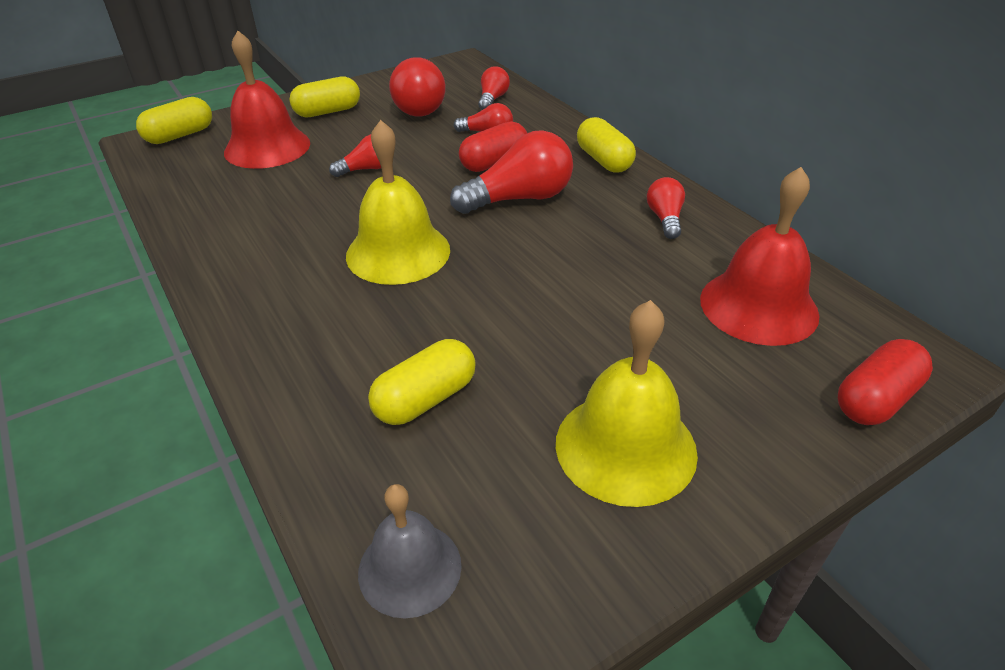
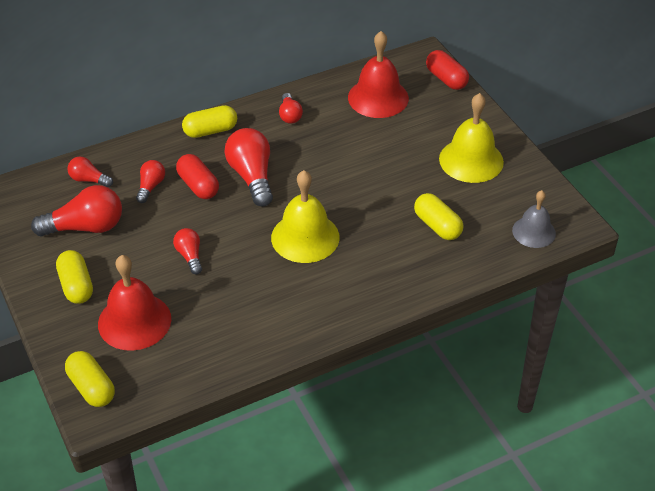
camera: 85 degrees left, 5 degrees up
(665, 219) = (290, 115): red light bulb -> red light bulb turned 105 degrees counterclockwise

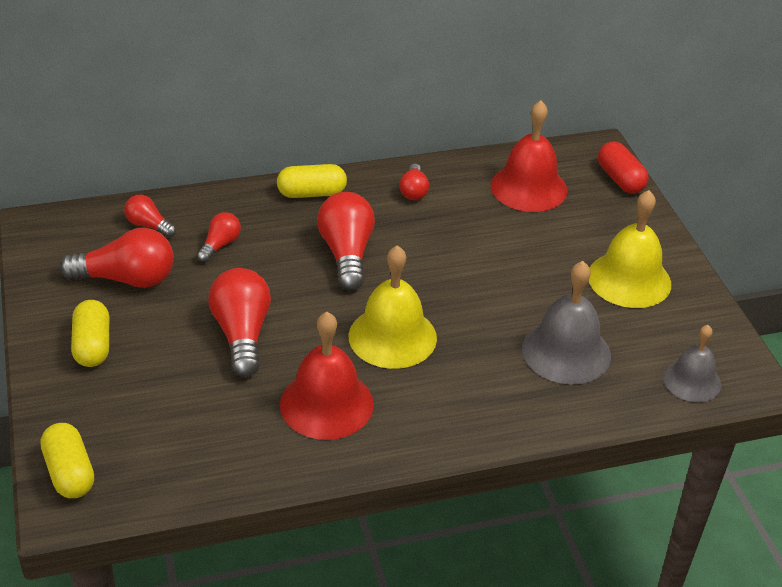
camera: 10 degrees right, 5 degrees down
(134, 321) = (149, 401): red bell -> red bell (326, 404)
(190, 256) = (242, 334): red light bulb -> red light bulb, size x1.83
(198, 186) = (278, 253): red capsule -> none
(437, 226) = (566, 352): yellow capsule -> grey bell

